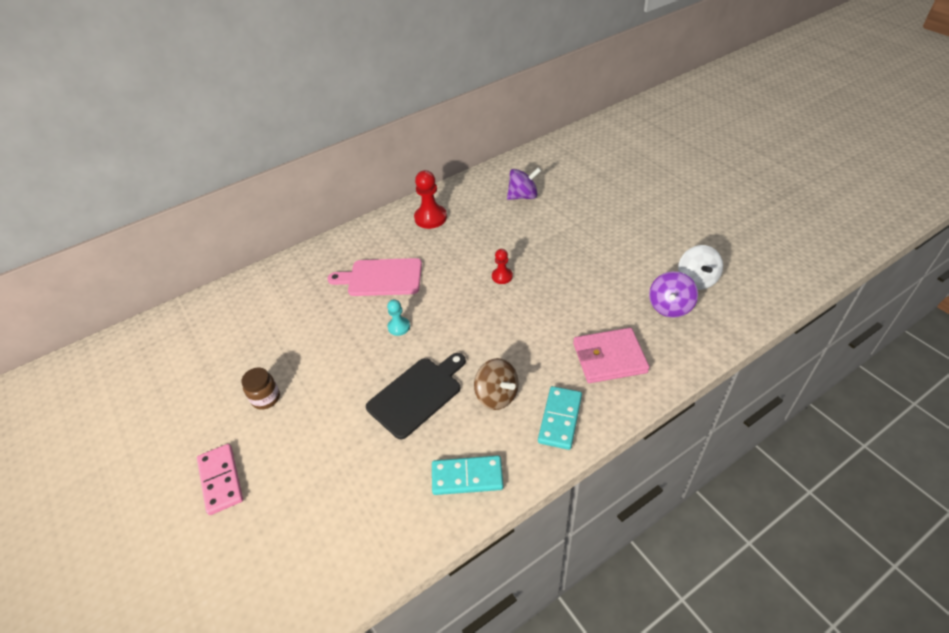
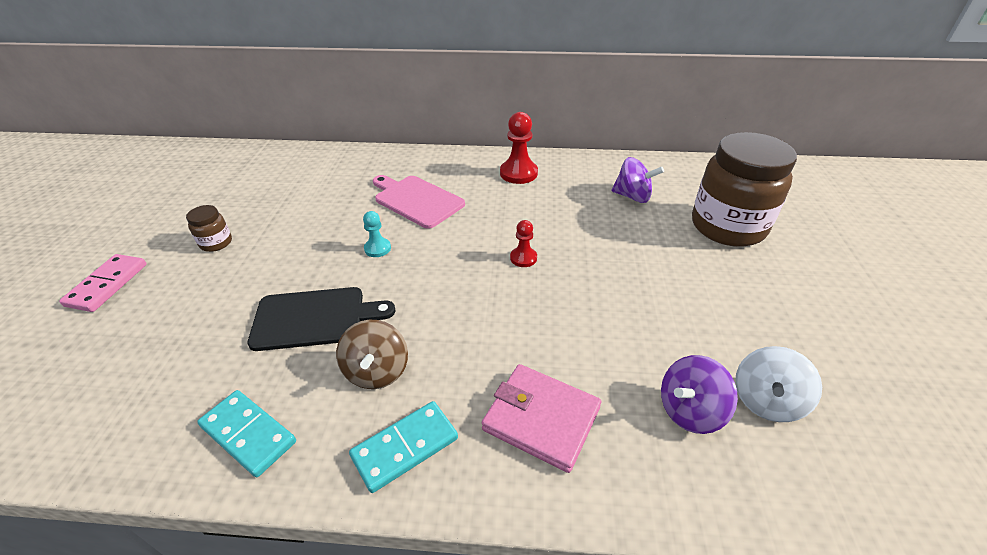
camera: 35 degrees right, 5 degrees down
(595, 189) = (727, 227): none -> brown jar

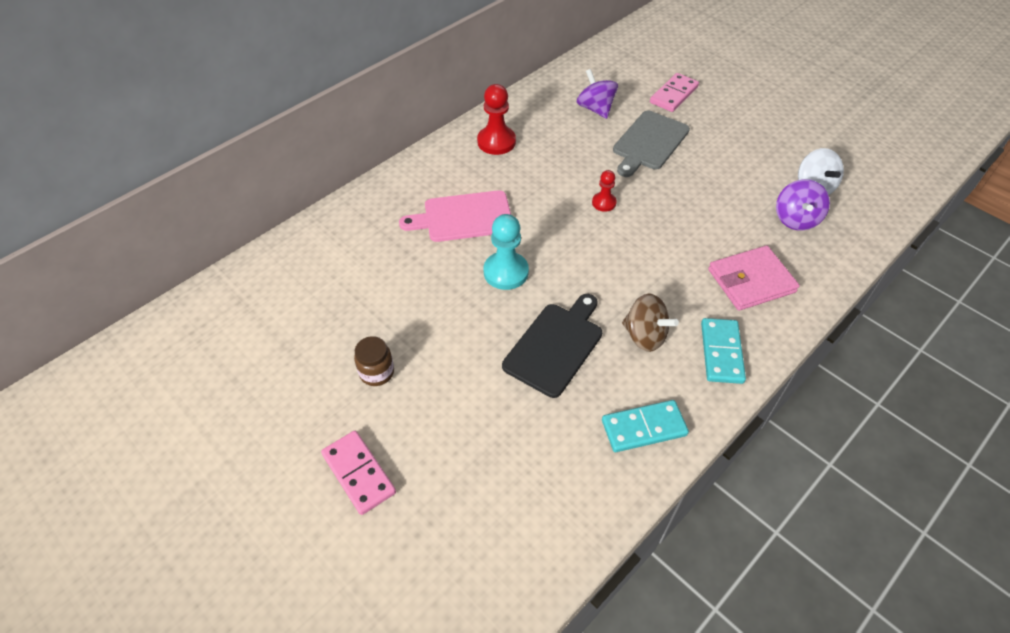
camera: 50 degrees left, 10 degrees up
(377, 248) = (506, 272): turquoise pawn -> turquoise pawn, size x1.73
(633, 196) = (595, 109): purple spinning top -> purple spinning top turned 90 degrees counterclockwise
(639, 245) = (649, 143): none -> grey cutting board
(727, 227) = (673, 95): brown jar -> pink domino

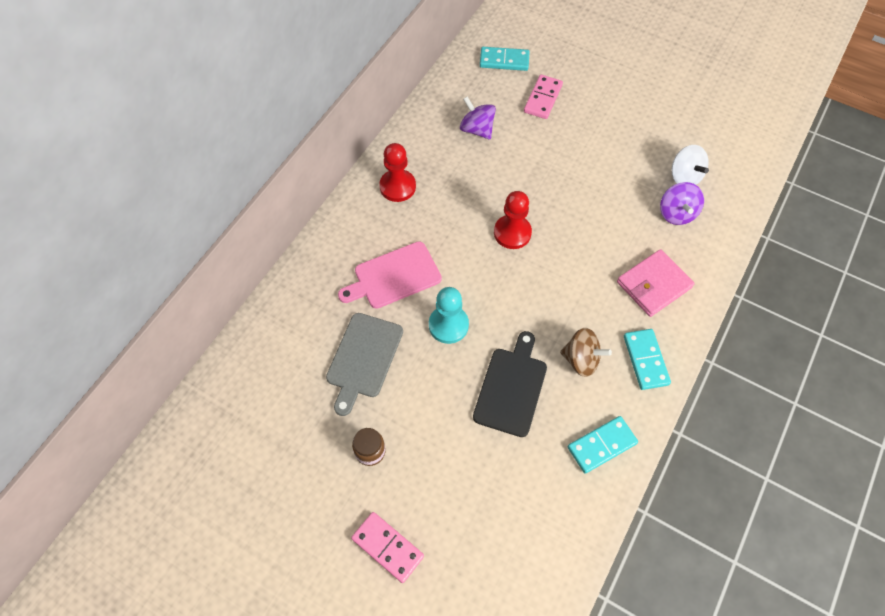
camera: 15 degrees left, 10 degrees up
(604, 203) = (512, 233): red pawn -> red pawn, size x1.73
(642, 58) = (504, 61): none -> turquoise domino
(649, 143) = (534, 158): grey cutting board -> grey cutting board (363, 358)

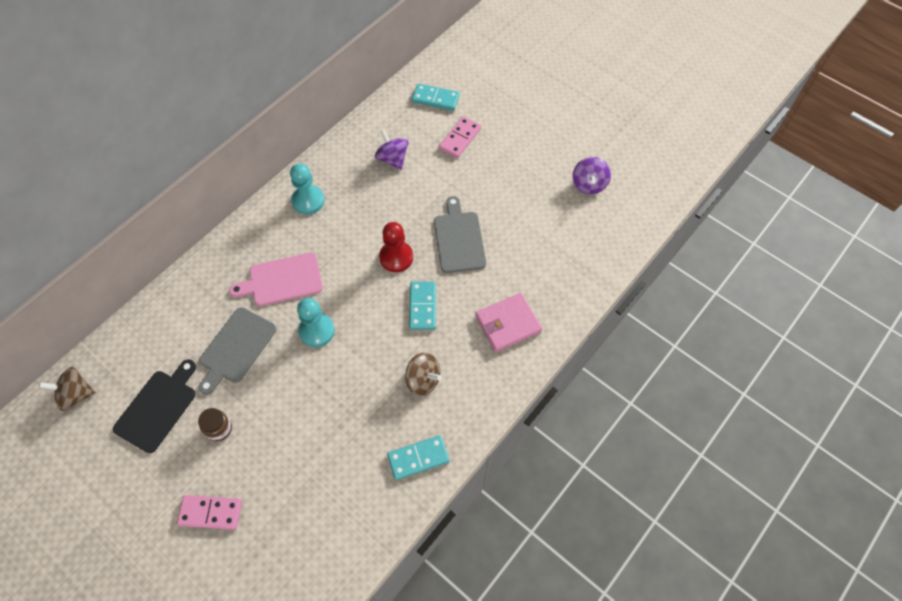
camera: 10 degrees right, 0 degrees up
(193, 441) = (76, 394): none -> brown spinning top
(388, 547) = (211, 512): pink domino -> pink domino turned 45 degrees counterclockwise
(397, 187) = (308, 201): red pawn -> turquoise pawn
(511, 388) = (354, 394): black cutting board -> black cutting board (158, 408)
(574, 203) = (459, 239): none -> grey cutting board
(645, 360) = (480, 390): turquoise domino -> turquoise domino (423, 306)
(676, 213) = (549, 262): purple spinning top -> purple spinning top (589, 184)
(684, 177) = (566, 229): white spinning top -> none

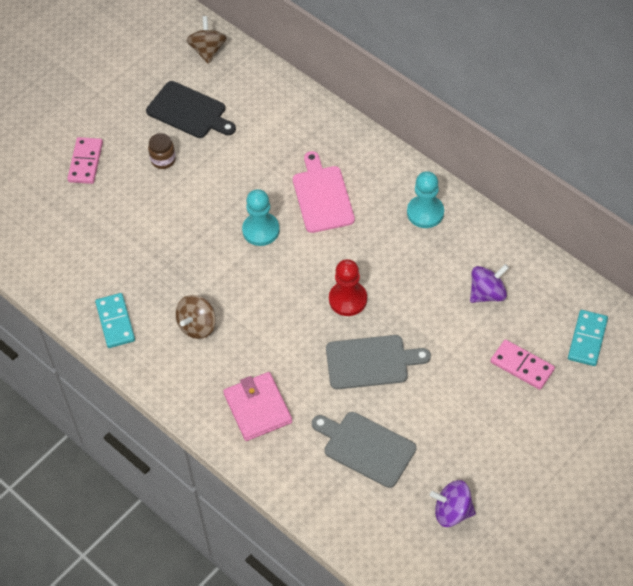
camera: 95 degrees right, 5 degrees down
(236, 348) = (246, 164): grey cutting board -> grey cutting board (366, 448)
(423, 306) = (284, 325): turquoise domino -> none

